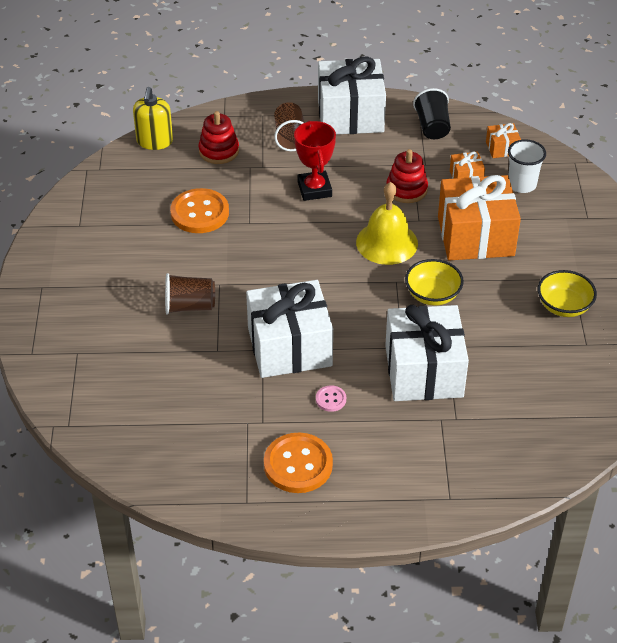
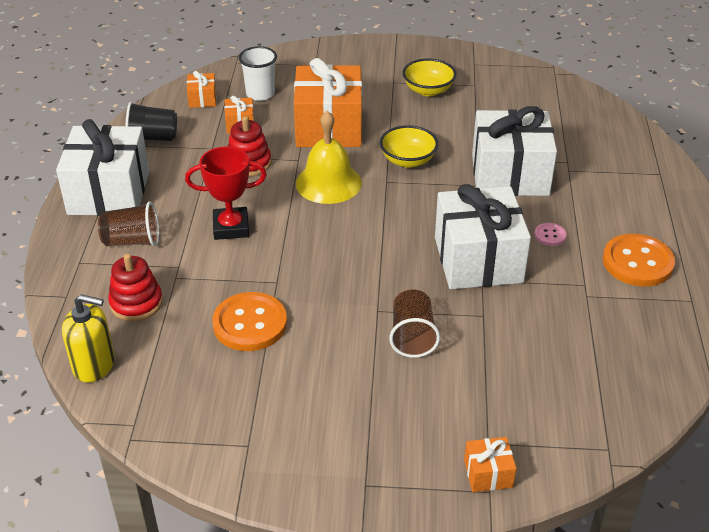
camera: 85 degrees left, 5 degrees down
(47, 352) = (488, 474): none -> orange gift

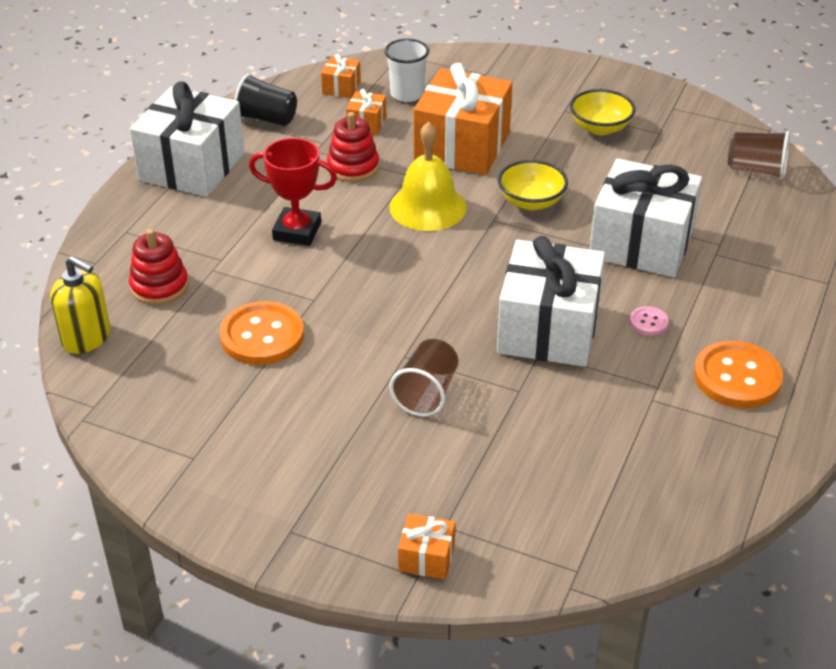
camera: 20 degrees right, 0 degrees up
(132, 241) = (189, 222): brown cup -> brown cup (756, 170)

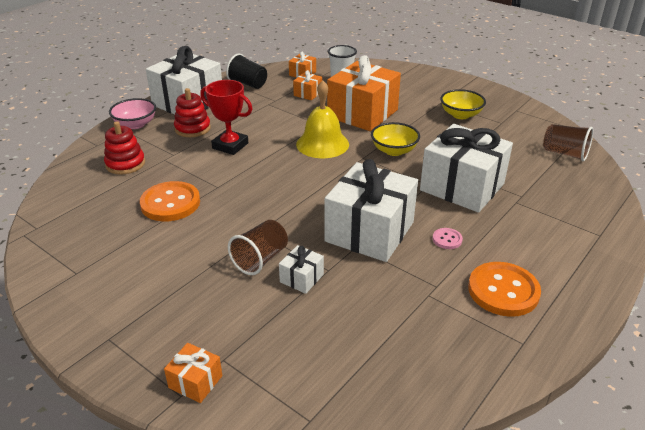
camera: 15 degrees right, 5 degrees down
(86, 337) = (61, 186): yellow soap dispenser -> none
(133, 218) = (135, 124): none -> pink bowl
(353, 167) = (286, 115): red stacking toy -> red stacking toy (192, 128)
(491, 408) = (301, 278): none -> white gift

